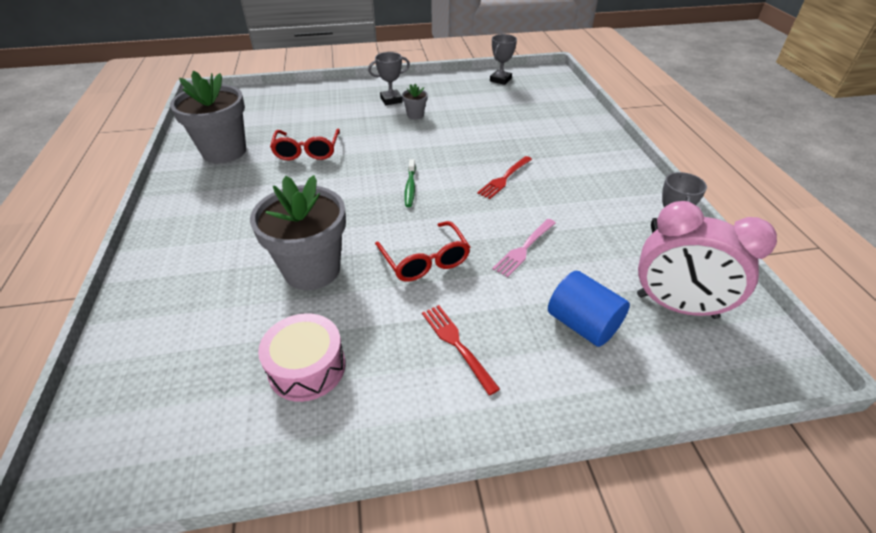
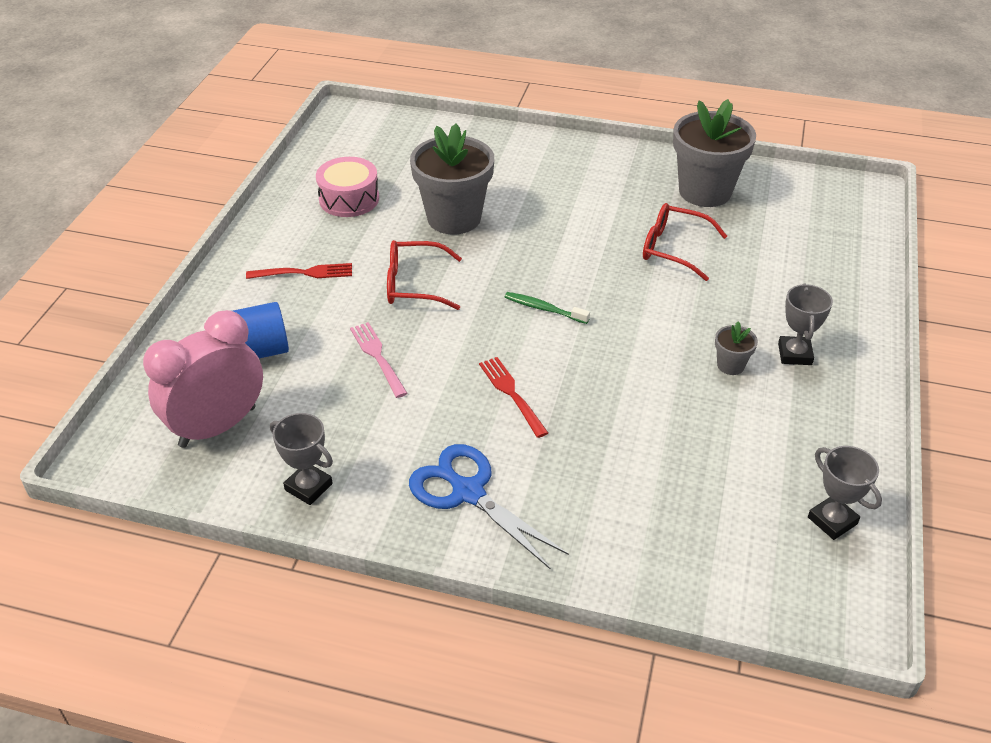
camera: 115 degrees right, 0 degrees up
(595, 172) = (467, 492): none -> blue scissors

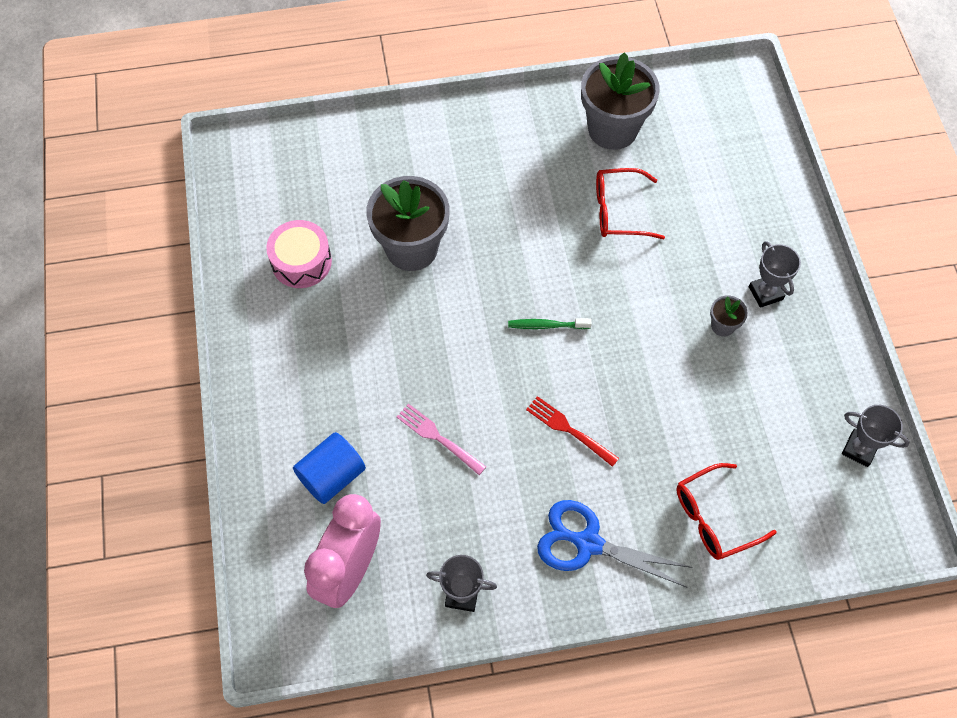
camera: 25 degrees left, 20 degrees up
(304, 273) = (316, 369): red fork -> none
(414, 285) = (422, 343): red glasses -> red glasses (714, 518)

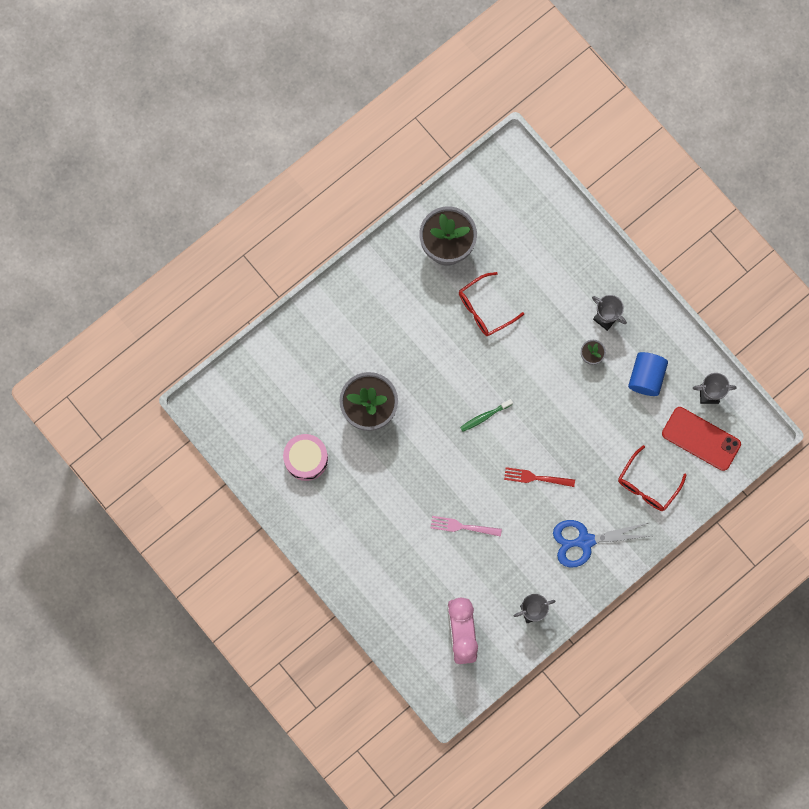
camera: 30 degrees left, 15 degrees up
(332, 476) = (415, 585): blue cylinder -> blue cylinder (646, 377)
(820, 498) = (701, 439): none -> red phone

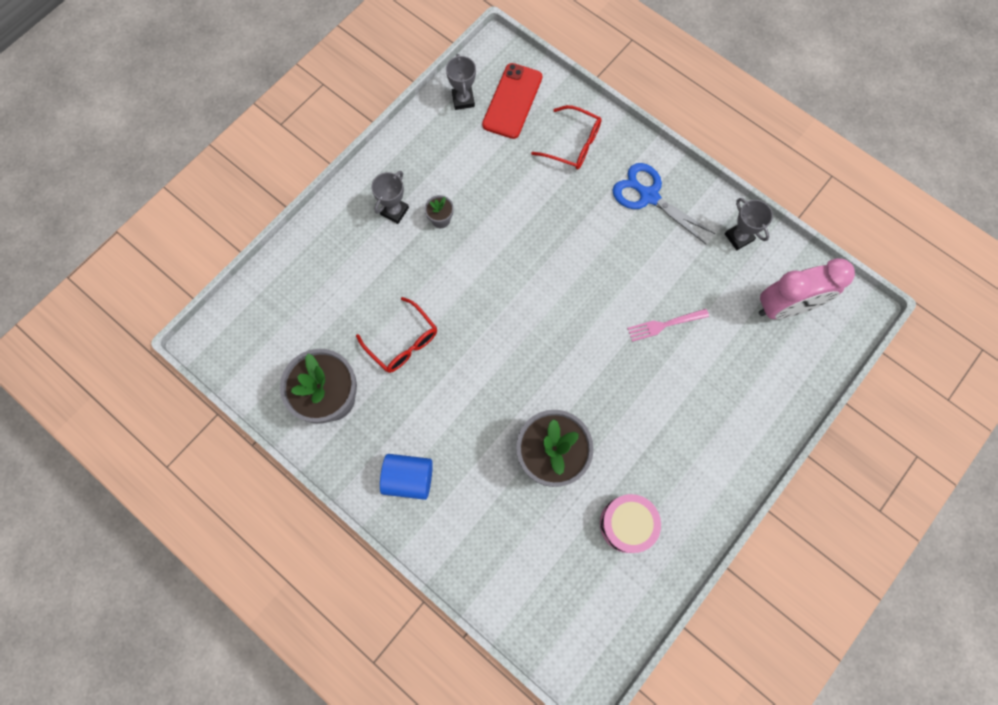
camera: 100 degrees left, 5 degrees down
(462, 526) = (664, 325): pink fork -> pink fork turned 75 degrees clockwise
(484, 416) = (531, 321): green toothbrush -> none
(536, 478) = (590, 255): red fork -> none
(585, 541) = (648, 196): blue scissors -> blue scissors turned 150 degrees clockwise
(646, 377) = (455, 162): blue cylinder -> blue cylinder (409, 478)

